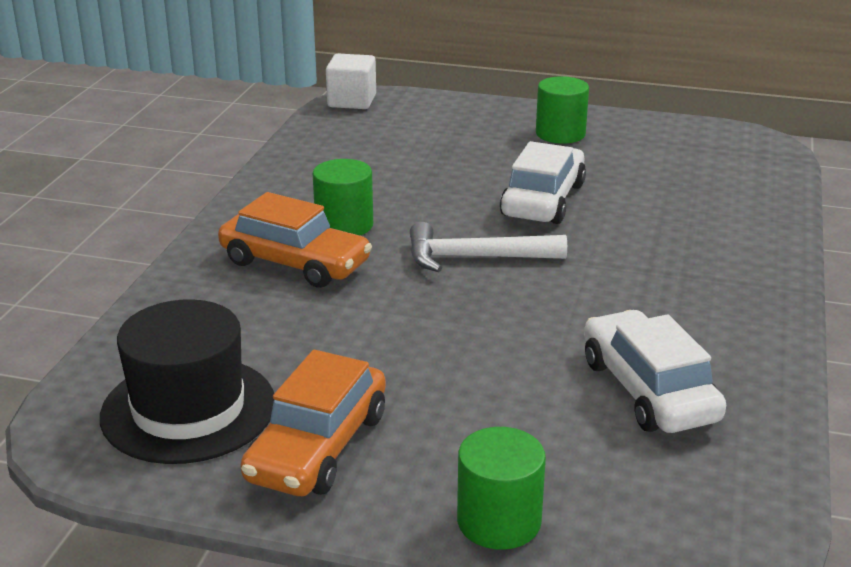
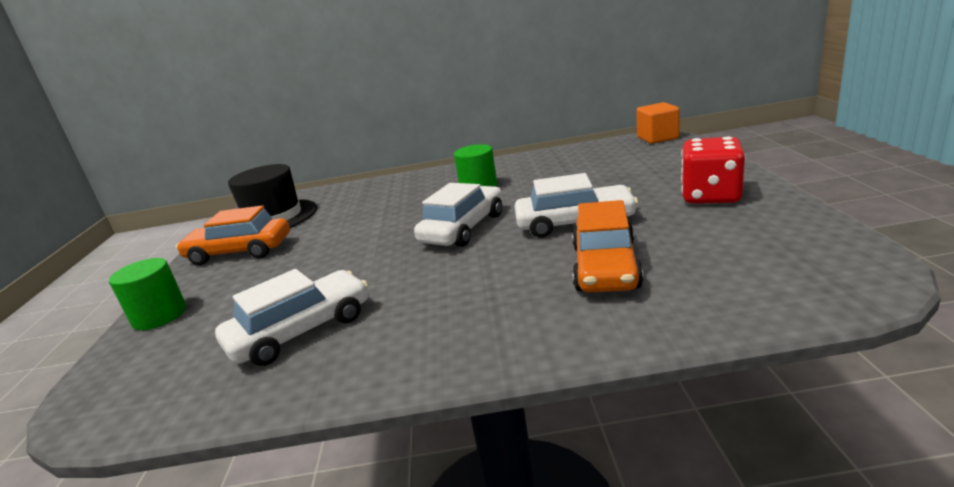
camera: 75 degrees right, 5 degrees down
(295, 263) = (424, 192): orange car -> orange car (605, 266)
(352, 101) = (657, 138): white cube -> orange cube
(475, 258) = (463, 228): white hammer -> white car
(560, 134) = (710, 196): green cylinder -> red dice

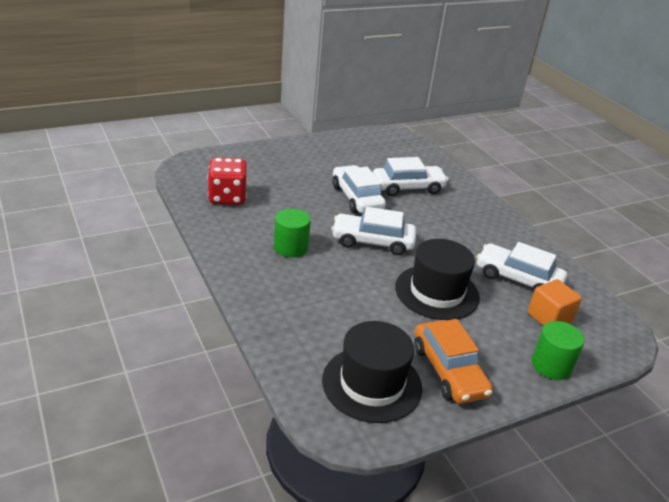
camera: 120 degrees left, 10 degrees up
(341, 259) = (437, 292): none -> black hat
(605, 266) = (408, 187): orange car -> white car
(657, 138) = (182, 167): orange cube -> orange cube (549, 318)
(710, 196) = (313, 156): red dice -> red dice (227, 197)

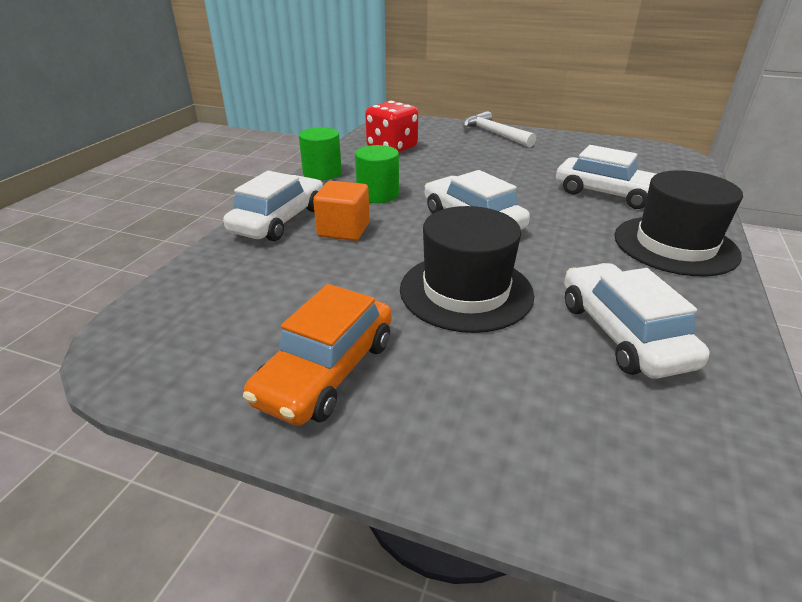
camera: 50 degrees right, 0 degrees up
(274, 154) = (494, 134): none -> white hammer
(357, 198) = (522, 184): white car -> white car (279, 220)
(372, 384) = (225, 329): black hat -> black hat (675, 245)
(549, 318) = (599, 404): orange cube -> orange cube (344, 230)
(551, 365) = (490, 464): green cylinder -> green cylinder (322, 173)

